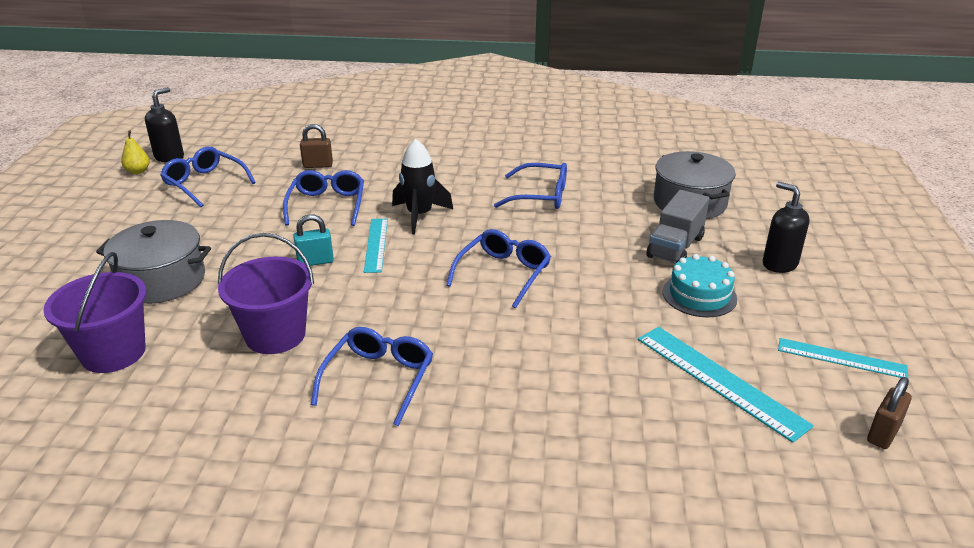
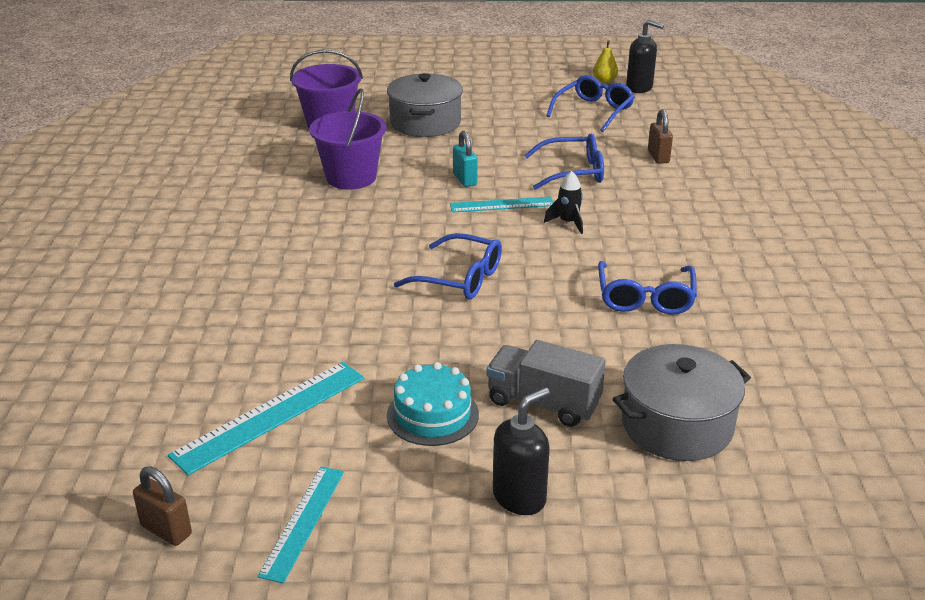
camera: 85 degrees right, 0 degrees up
(379, 379) = (290, 227): blue glasses -> none
(419, 215) = (568, 223): black rocket -> black rocket, size x0.61

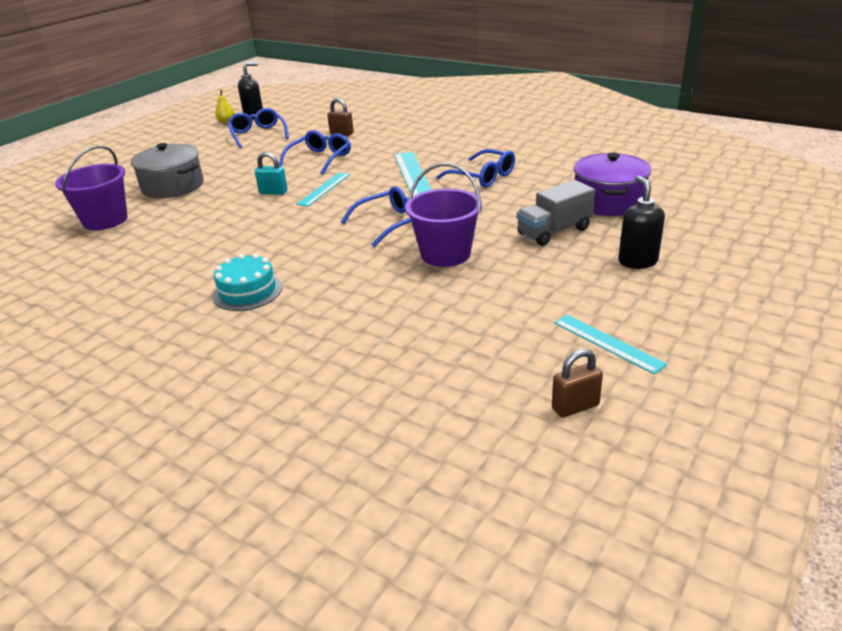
camera: 55 degrees left, 0 degrees up
(271, 416) = (476, 331): turquoise ruler -> turquoise ruler (413, 175)
(351, 177) = (201, 230): purple bucket -> purple bucket (445, 254)
(432, 414) = (533, 269): turquoise cake -> turquoise cake (247, 291)
(568, 223) = (375, 175): black rocket -> none
(677, 425) = (608, 201): grey pot -> purple pot

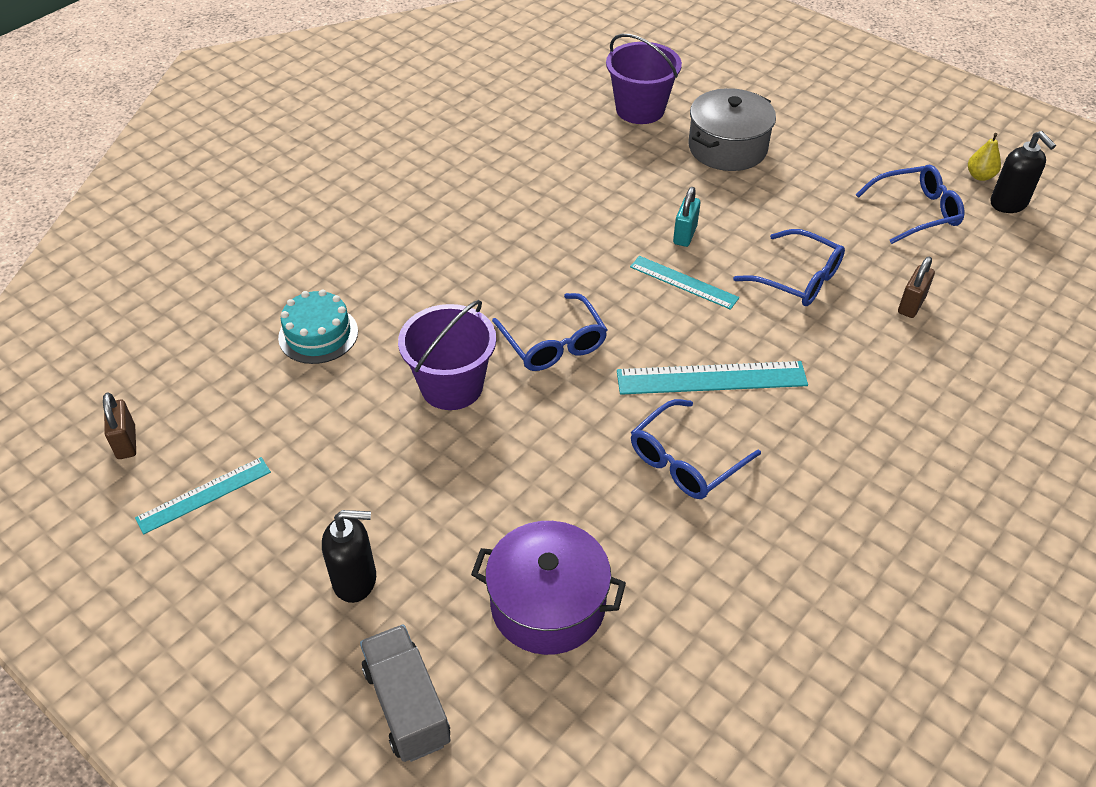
camera: 95 degrees right, 15 degrees up
(247, 291) = (433, 225): turquoise cake -> turquoise cake (318, 334)
(554, 231) = (472, 509): grey truck -> grey truck (407, 705)

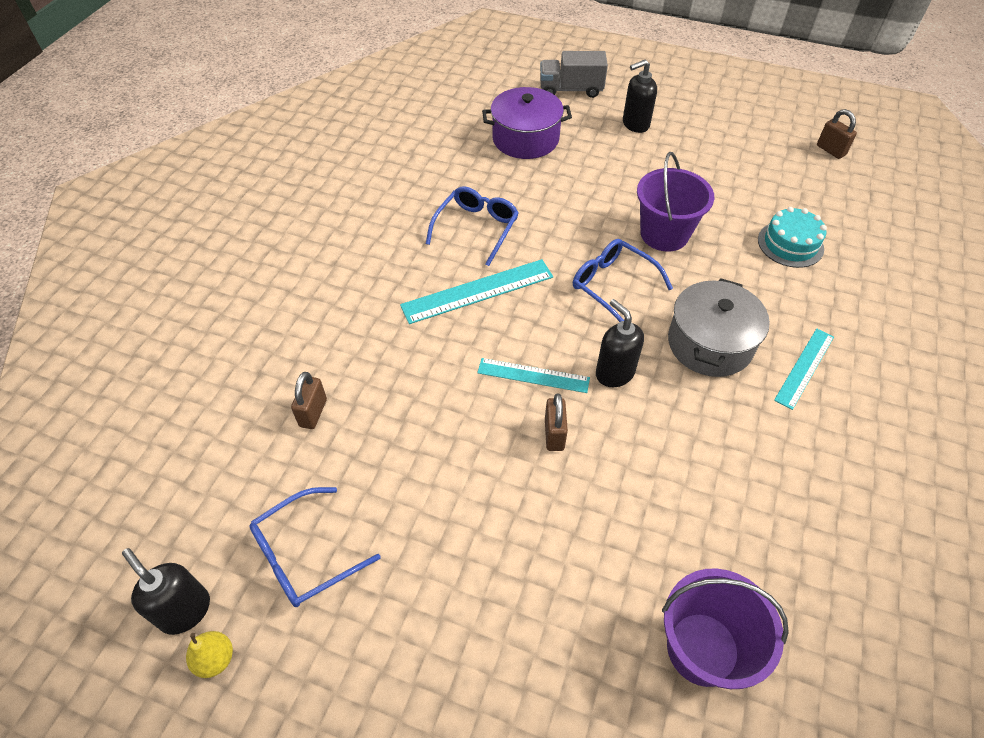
camera: 160 degrees right, 5 degrees up
(204, 495) = (755, 138): turquoise ruler -> turquoise ruler (804, 367)
(407, 705) = (571, 90): grey truck -> grey truck turned 135 degrees clockwise
(603, 265) = (614, 373): none -> black soap dispenser
(685, 235) = (554, 434): turquoise padlock -> brown padlock
(727, 148) = (557, 602): grey pot -> grey pot (710, 343)
(798, 278) = (427, 412): blue glasses -> none

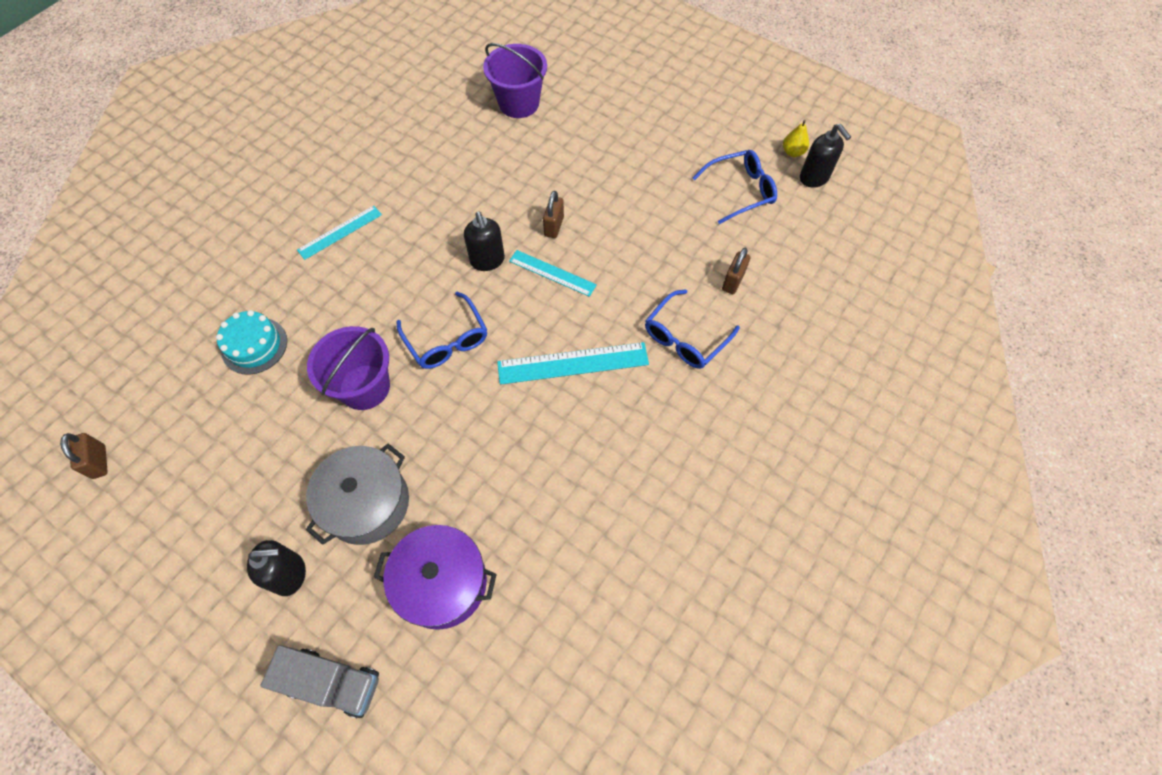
camera: 165 degrees left, 10 degrees up
(476, 228) = (551, 442): blue glasses -> blue glasses (685, 337)
(710, 343) = (398, 267): grey pot -> grey pot (367, 503)

